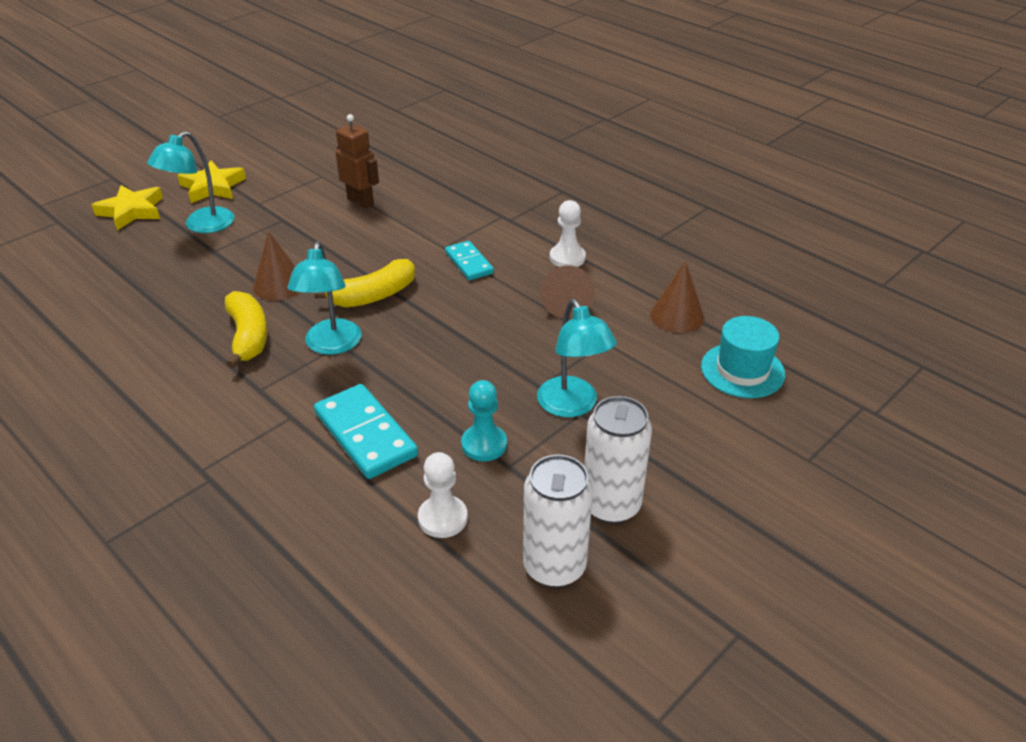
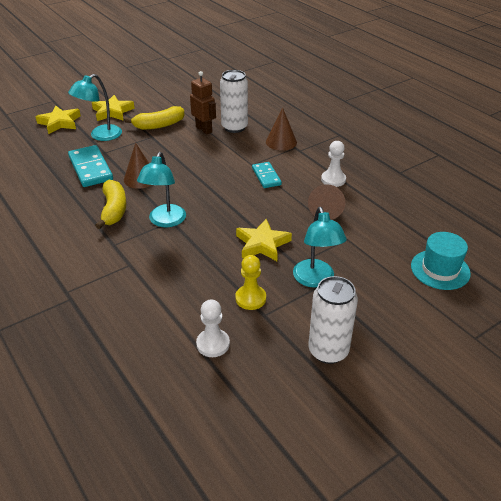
camera: 10 degrees right, 0 degrees up
(365, 434) = (174, 282): turquoise domino -> turquoise domino (90, 168)
(374, 296) = (199, 192): yellow banana -> yellow banana (159, 125)
(484, 363) = (262, 244): none -> yellow star
(484, 444) = (250, 298): turquoise pawn -> yellow pawn
(554, 566) = (280, 387): white can -> white can (234, 127)
(677, 316) = (401, 227): brown cone -> brown cone (281, 142)

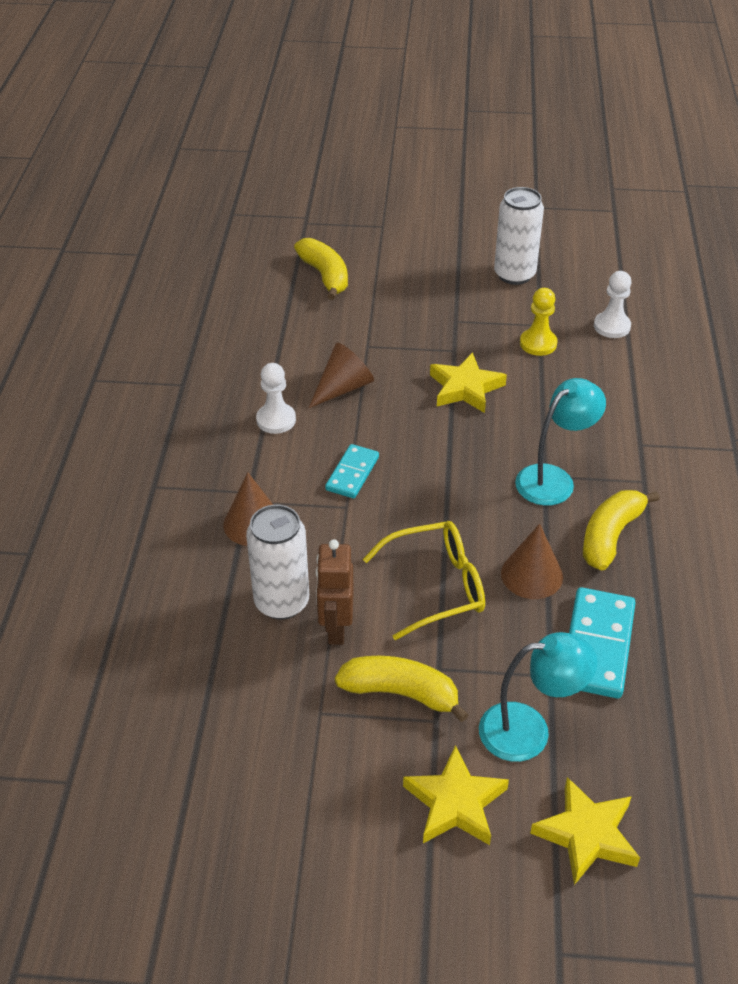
camera: 140 degrees left, 5 degrees up
(179, 157) = (436, 586): none -> yellow glasses
(316, 280) = (454, 327): turquoise lamp -> none
(440, 269) = (325, 276): turquoise hat -> yellow banana

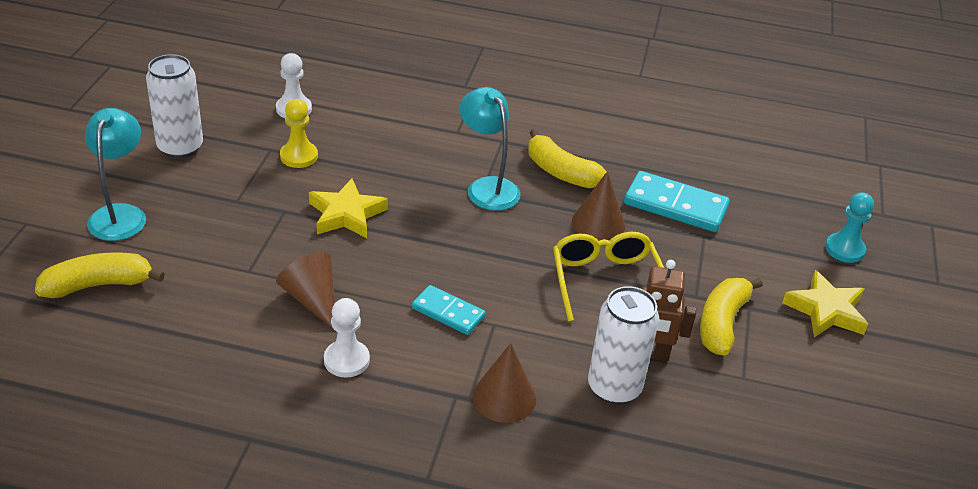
camera: 85 degrees left, 5 degrees down
(529, 730) = (757, 258): turquoise lamp -> turquoise lamp (120, 214)
(586, 834) = (844, 249): yellow star -> turquoise pawn

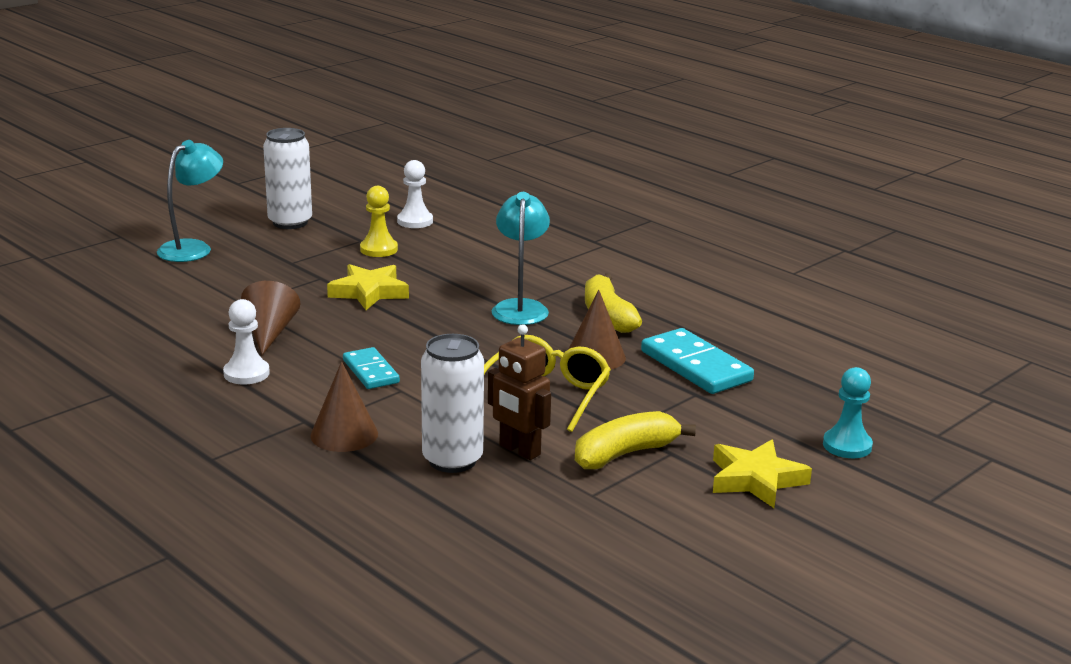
camera: 35 degrees right, 15 degrees down
(98, 285) = (124, 281): yellow banana -> none

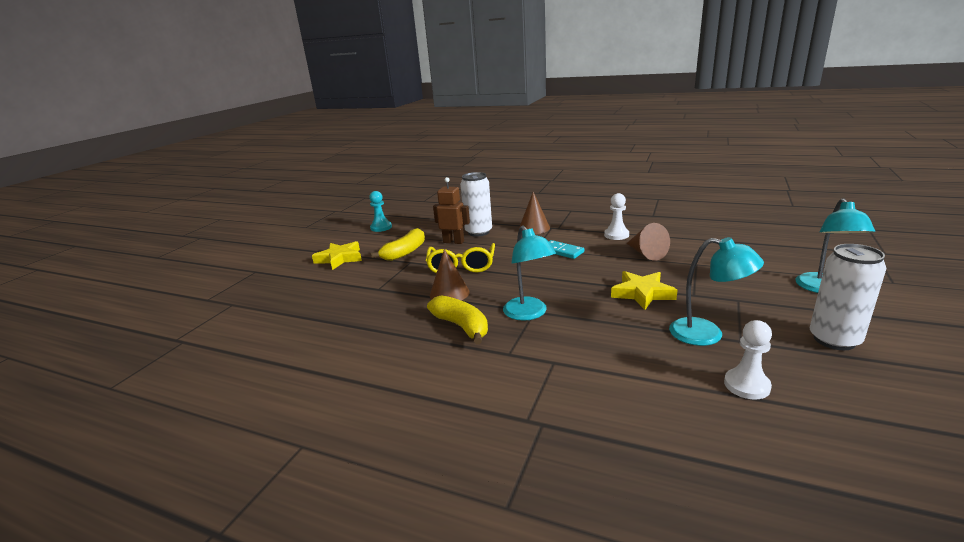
camera: 160 degrees right, 0 degrees up
(378, 249) = (707, 334): yellow pawn -> turquoise lamp
(696, 366) = (382, 305): turquoise domino -> none
(847, 445) = (290, 284): turquoise pawn -> turquoise pawn (381, 227)

